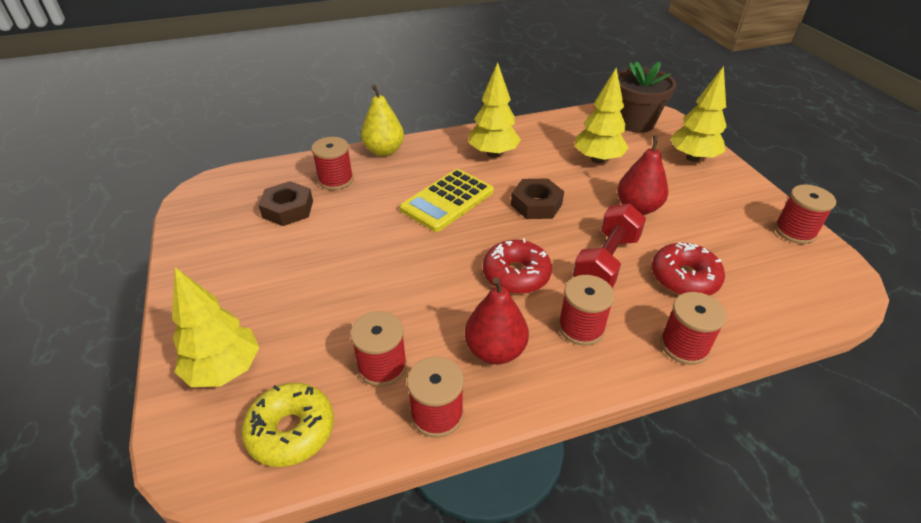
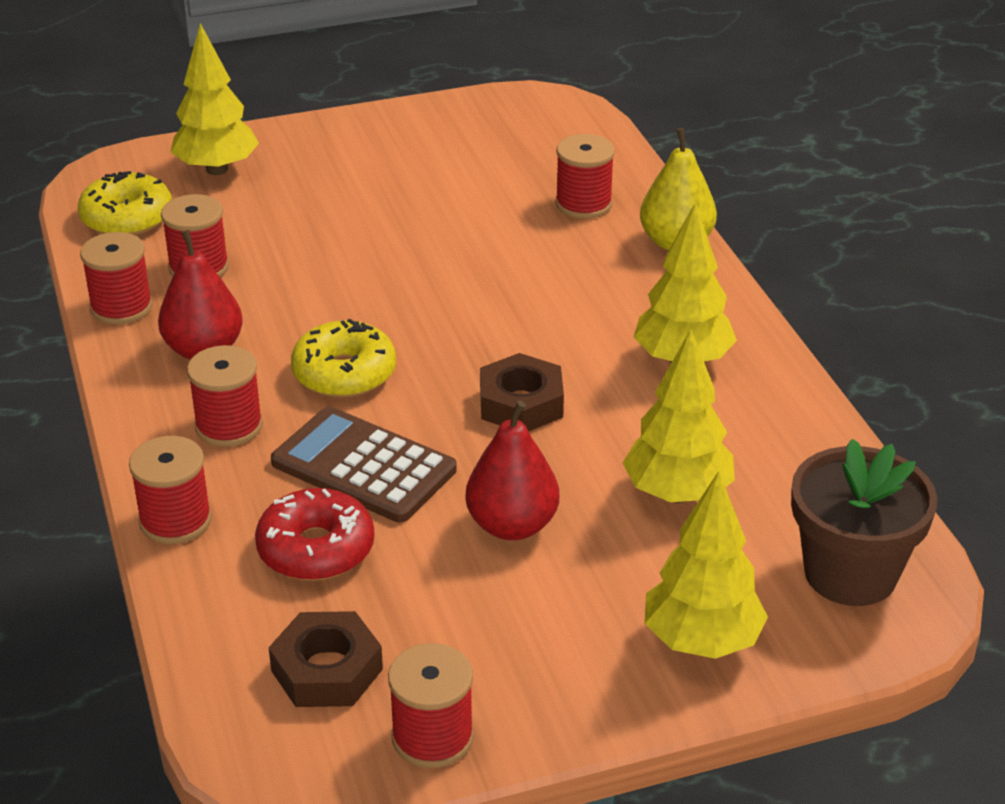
camera: 90 degrees right, 5 degrees down
(288, 209) = (506, 172): brown nut -> brown nut (326, 670)
(447, 200) = (530, 310): yellow calculator -> none
(516, 275) = (344, 373): red donut -> yellow donut
(606, 262) = (363, 466): red dumbbell -> brown calculator

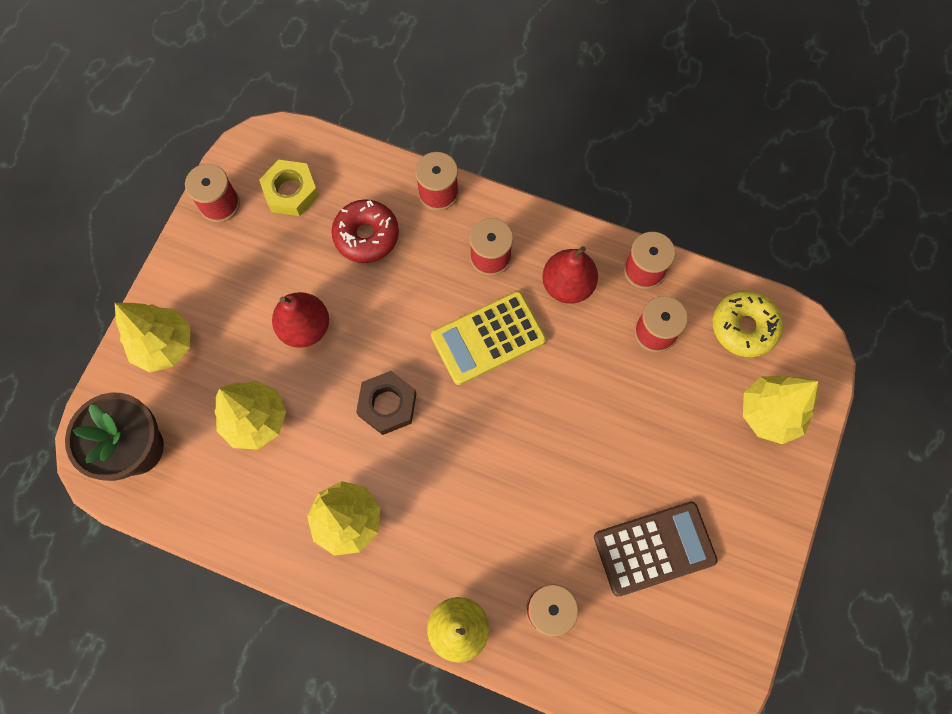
camera: 130 degrees right, 35 degrees up
(326, 670) = (291, 191): brown nut -> yellow nut
(344, 373) = (488, 338): yellow donut -> yellow calculator
(363, 466) = (405, 295): brown calculator -> brown calculator (654, 548)

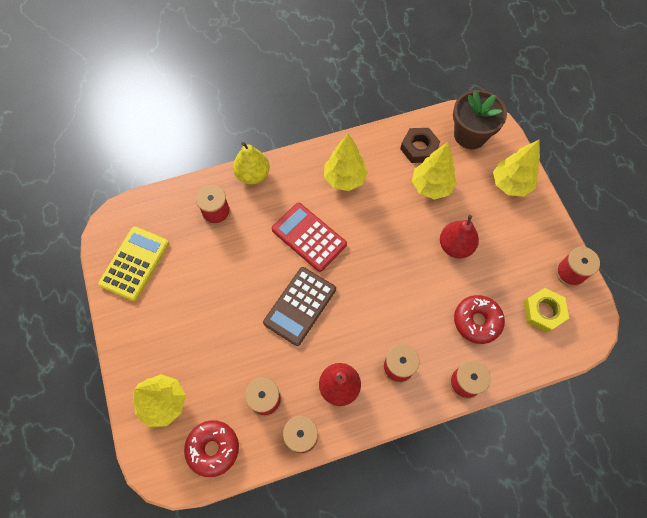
camera: 140 degrees right, 5 degrees down
(387, 405) = (376, 242): brown nut -> brown nut (419, 148)
(460, 477) = (309, 237): none -> red calculator
(488, 338) = (356, 318): yellow calculator -> yellow calculator (134, 263)
(654, 548) = (183, 278): brown calculator -> brown calculator (300, 306)
(744, 327) = (213, 448): yellow donut -> red donut

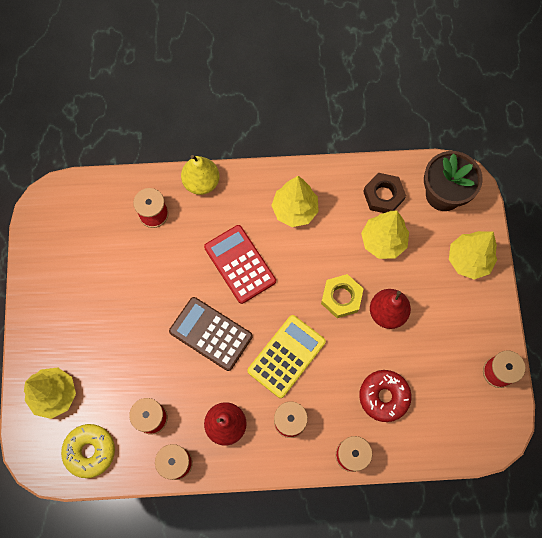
camera: 15 degrees right, 5 degrees up
(134, 263) = (60, 247): yellow calculator -> yellow calculator (286, 356)
(213, 448) = (90, 451): red donut -> yellow donut
(300, 306) = (211, 334): brown calculator -> brown calculator turned 75 degrees clockwise
(543, 312) = (455, 405): yellow nut -> yellow nut (341, 297)

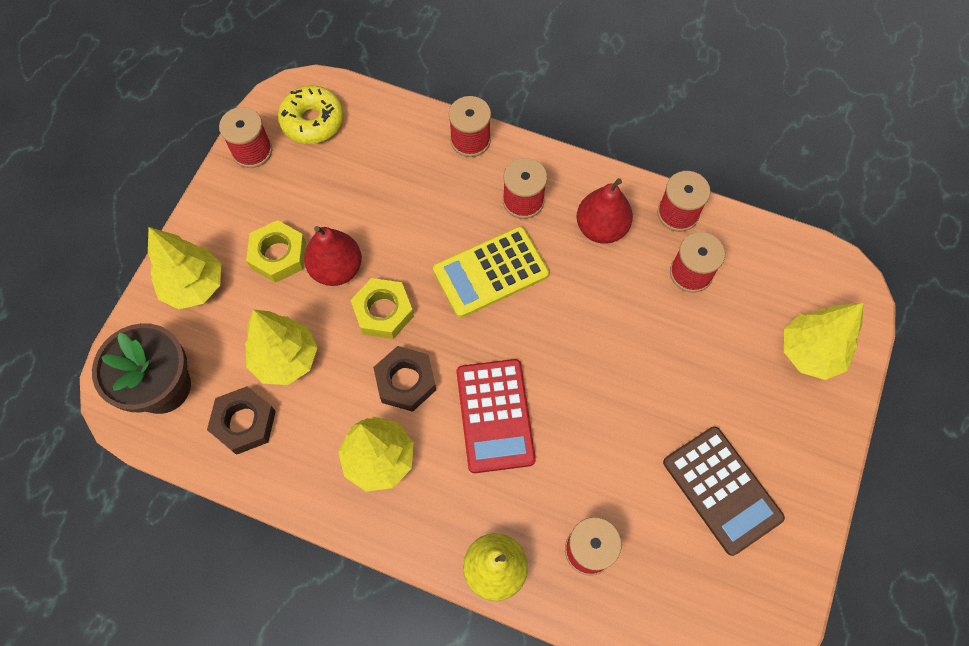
camera: 155 degrees left, 5 degrees down
(90, 451) = (780, 268): yellow donut -> yellow donut (312, 121)
(211, 334) = (575, 340): brown calculator -> brown calculator (722, 490)
(303, 260) = (405, 381): none -> brown nut
(384, 396) = (398, 181): red donut -> none
(430, 304) = (278, 255): none -> yellow nut

